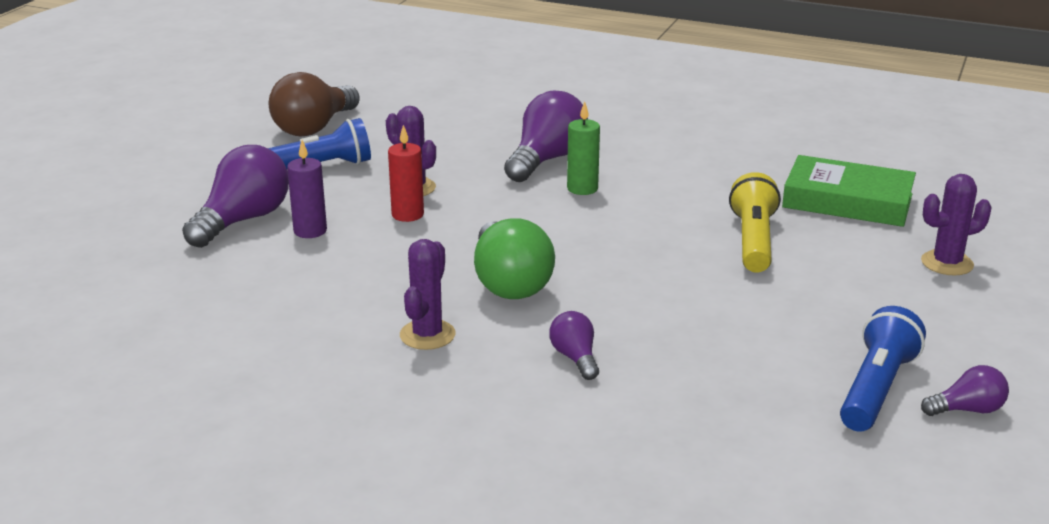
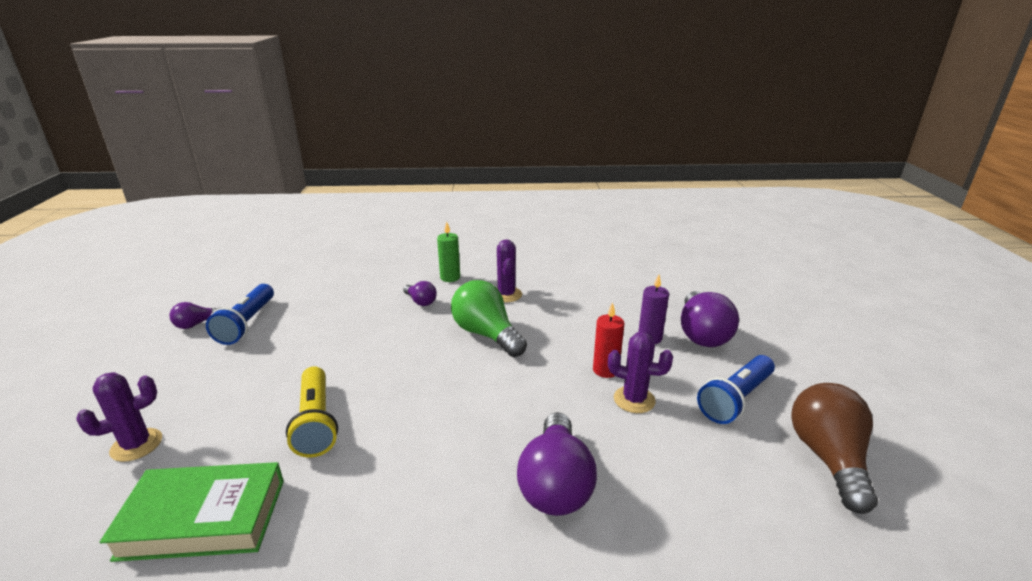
camera: 155 degrees right, 0 degrees up
(582, 188) = (492, 446): green candle -> green candle (450, 277)

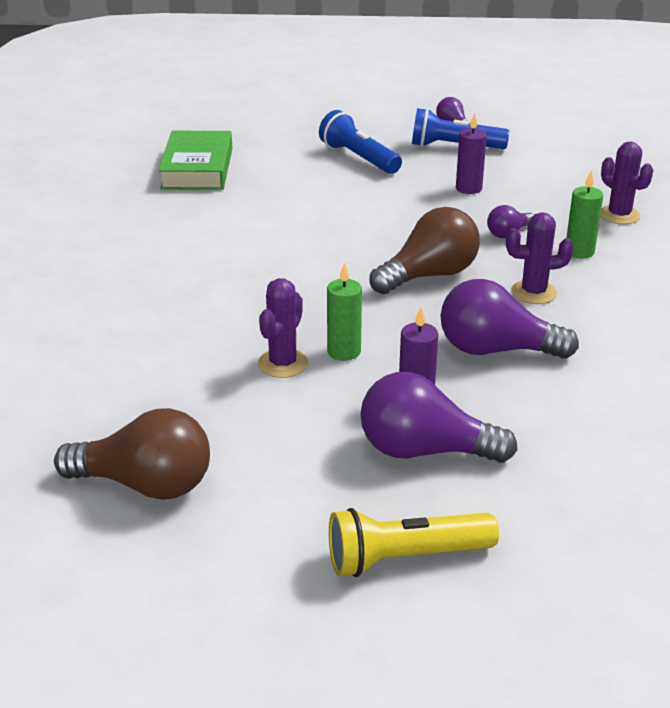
camera: 95 degrees right, 5 degrees up
(136, 445) = (280, 135): purple cactus -> purple cactus (619, 215)
(316, 422) = (289, 194): yellow flashlight -> yellow flashlight (405, 558)
(338, 317) = (468, 188): none -> purple candle
(486, 334) = (429, 275): green light bulb -> brown light bulb
(555, 483) = (176, 303): purple light bulb -> purple light bulb (496, 350)
(605, 370) = (344, 351): red candle -> green candle
(735, 399) = (266, 442): blue flashlight -> blue flashlight (359, 158)

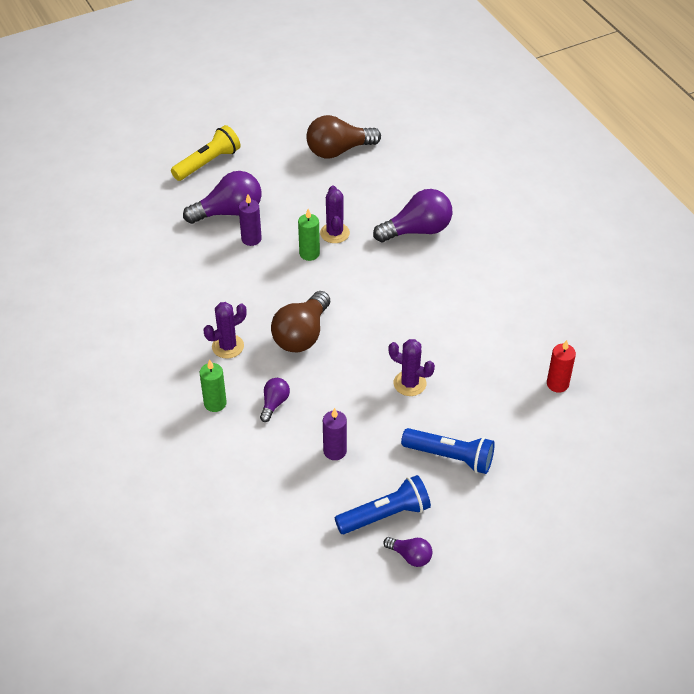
camera: 150 degrees right, 15 degrees up
(197, 168) = (557, 384): green book -> red candle
(496, 350) = (227, 288): purple light bulb -> purple light bulb (417, 230)
(619, 215) = (202, 465): purple cactus -> purple cactus (409, 383)

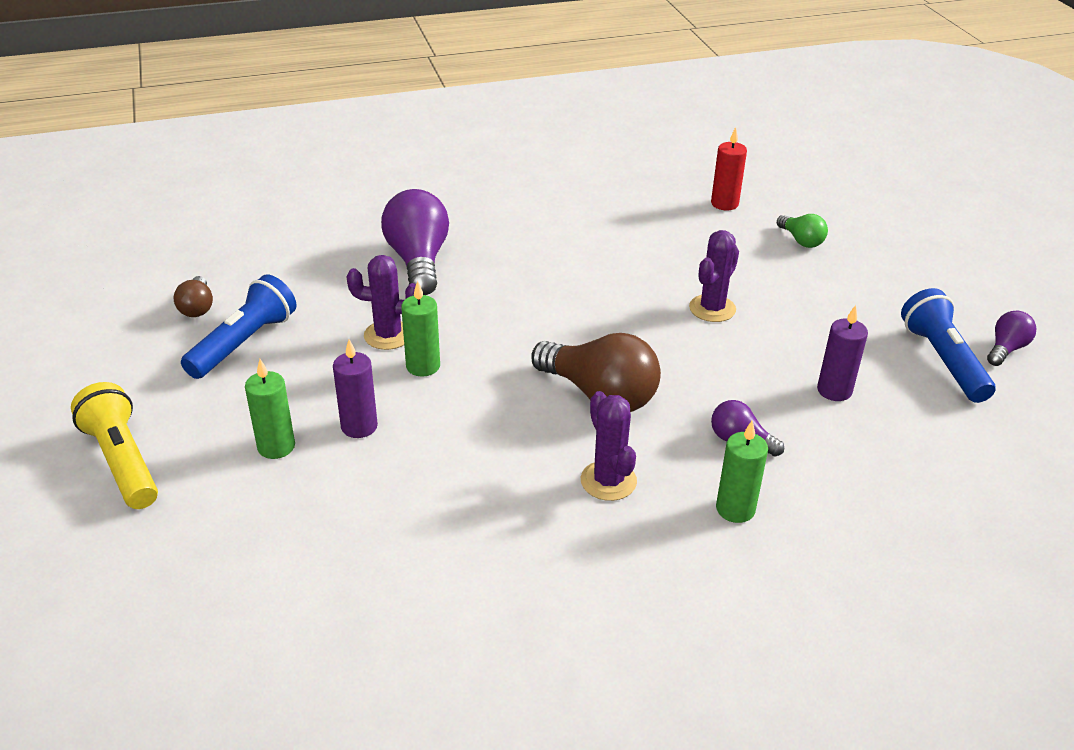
camera: 80 degrees left, 10 degrees down
(229, 212) = (276, 447): purple light bulb -> green candle
(338, 150) = (197, 307): brown light bulb -> brown light bulb, size x0.52
(450, 457) = (841, 295): blue flashlight -> blue flashlight (244, 343)
(519, 433) = (801, 240): none -> green light bulb

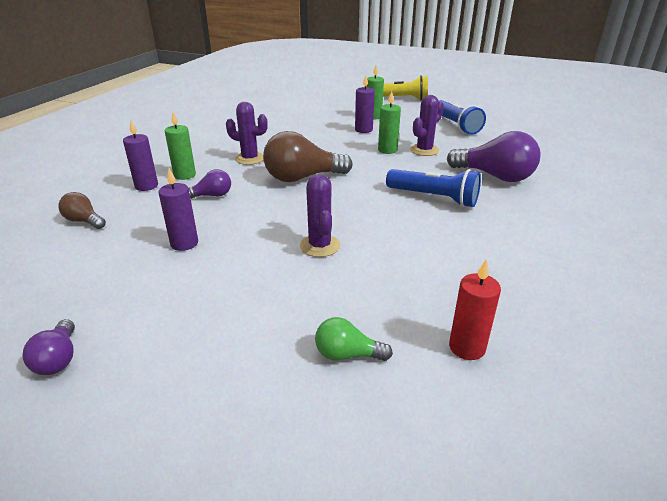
camera: 130 degrees right, 5 degrees down
(197, 307) = (498, 124): brown light bulb -> brown light bulb (84, 221)
(807, 521) = (146, 186): none -> purple candle
(942, 360) = (117, 310): blue flashlight -> blue flashlight (434, 198)

